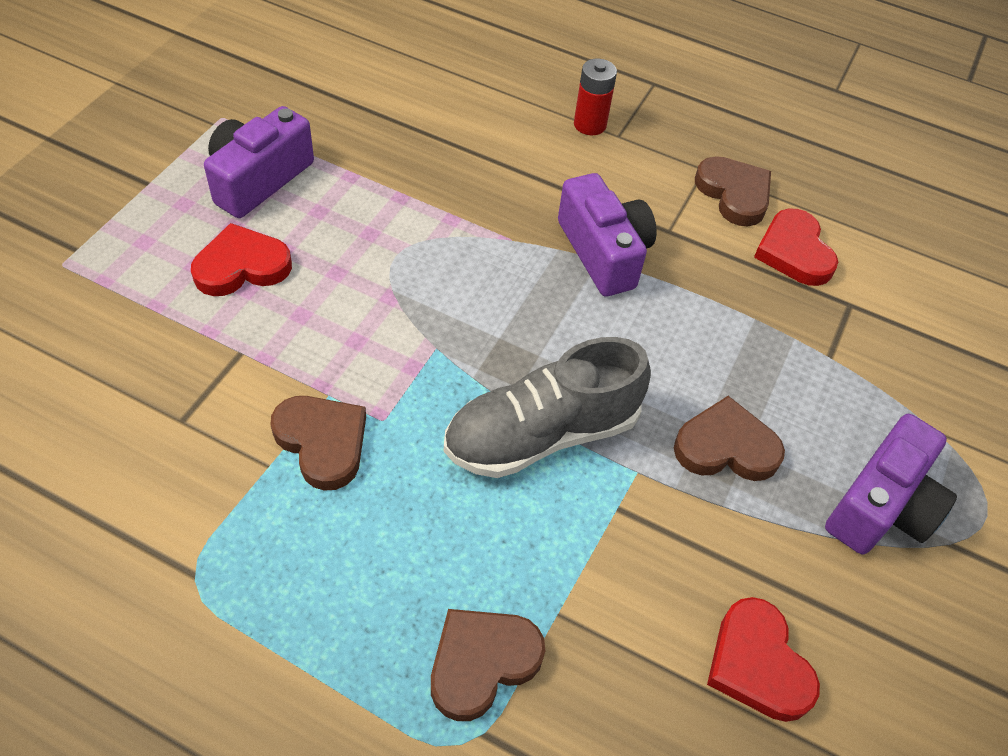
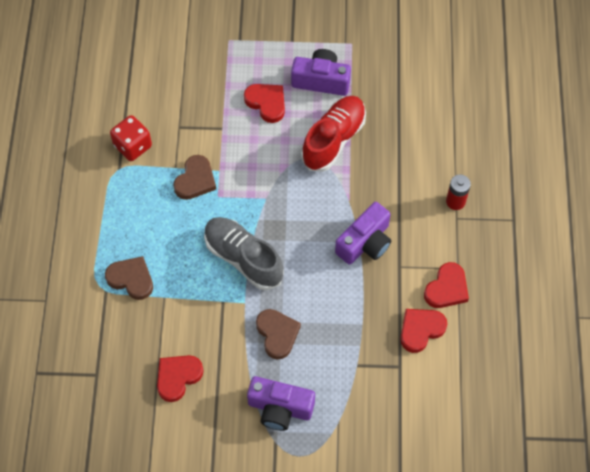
camera: 70 degrees right, 10 degrees up
(160, 523) = (133, 146): none -> red dice
(384, 211) = (334, 140): none -> red shoe
(734, 194) = (447, 288): brown heart -> red heart

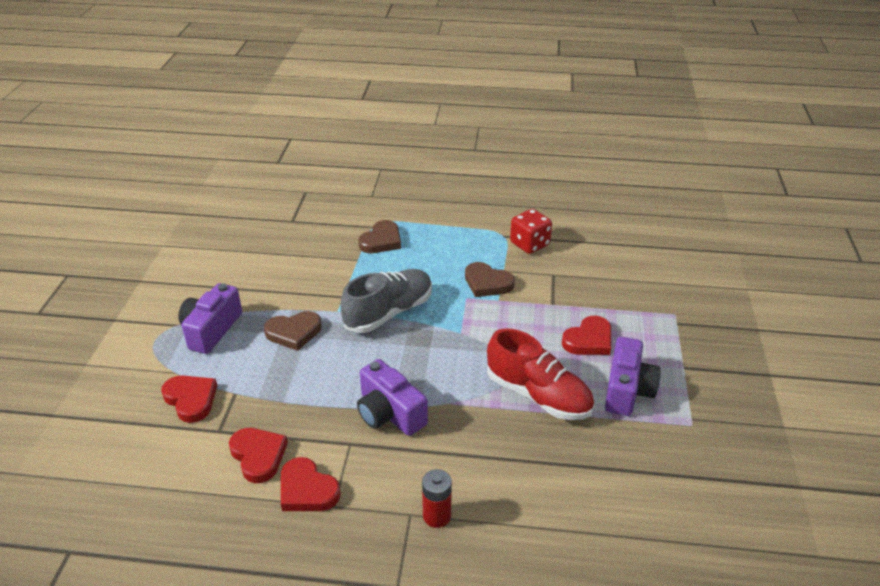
camera: 95 degrees right, 25 degrees down
(178, 377) = (271, 265): red heart -> red heart (191, 399)

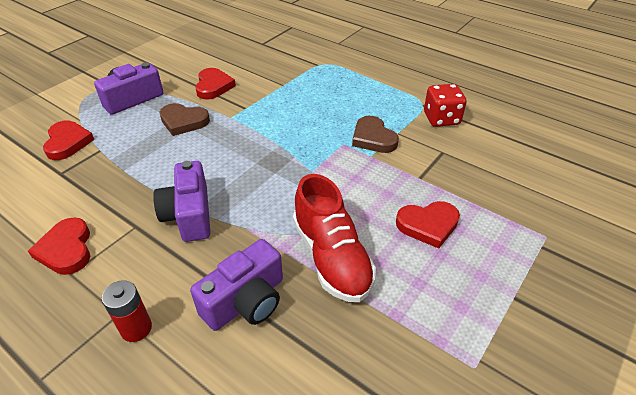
camera: 30 degrees right, 5 degrees up
(258, 456) = (64, 205): red heart -> red heart (213, 86)
(381, 241) = (314, 77): brown heart -> none
(389, 312) = (268, 132): grey shoe -> none
(627, 390) = (428, 293): purple camera -> purple camera (246, 301)

